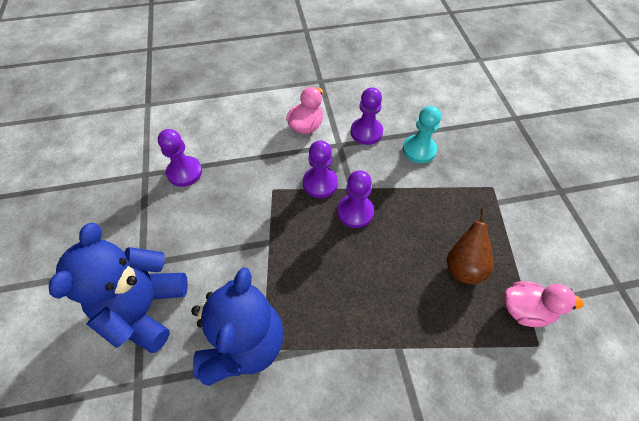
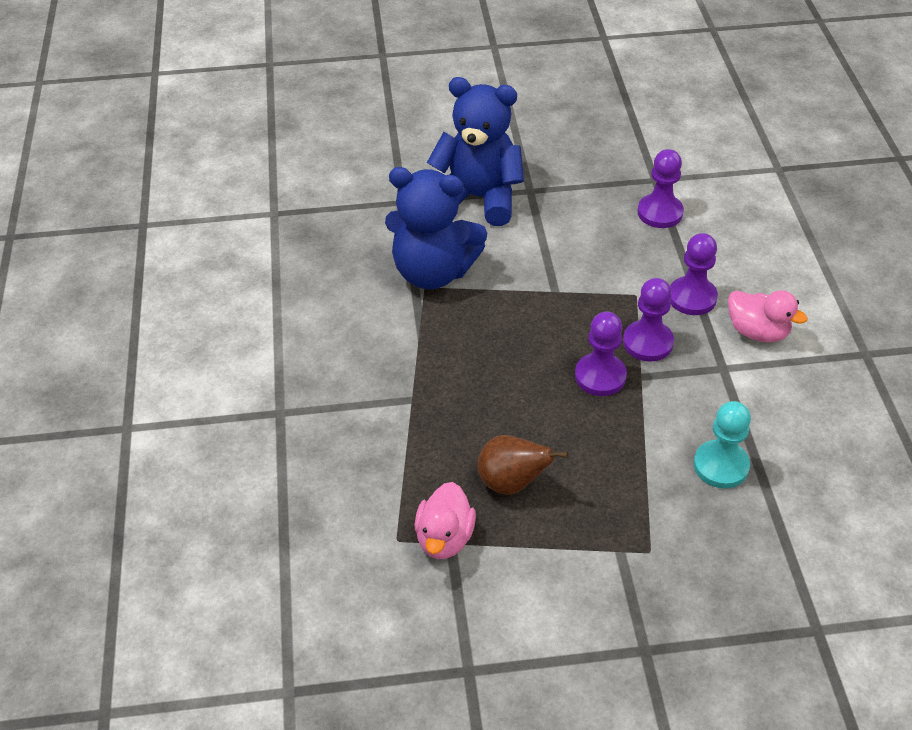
camera: 95 degrees right, 10 degrees down
(366, 132) = (752, 403): purple pawn -> purple pawn (692, 297)

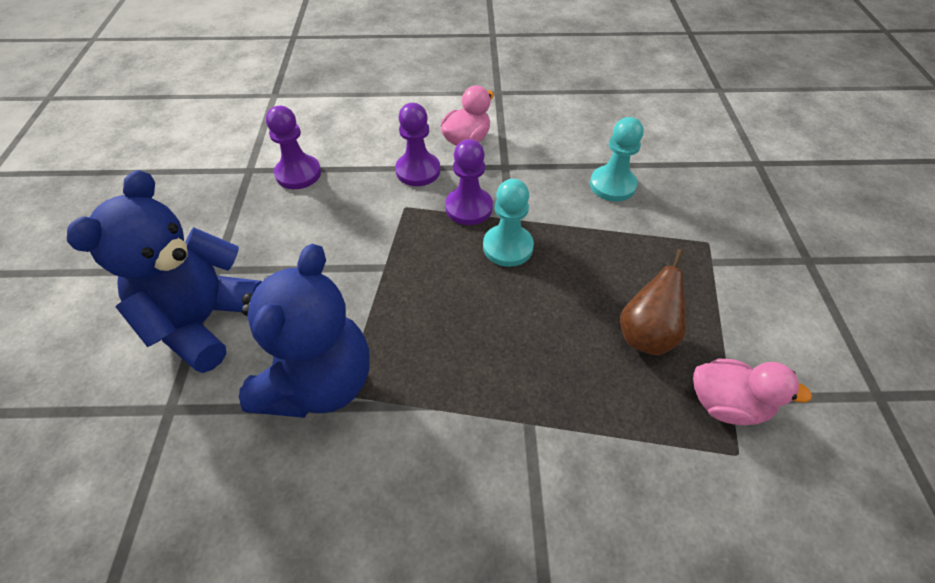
camera: 85 degrees left, 5 degrees up
(600, 376) = (507, 247): purple pawn -> turquoise pawn

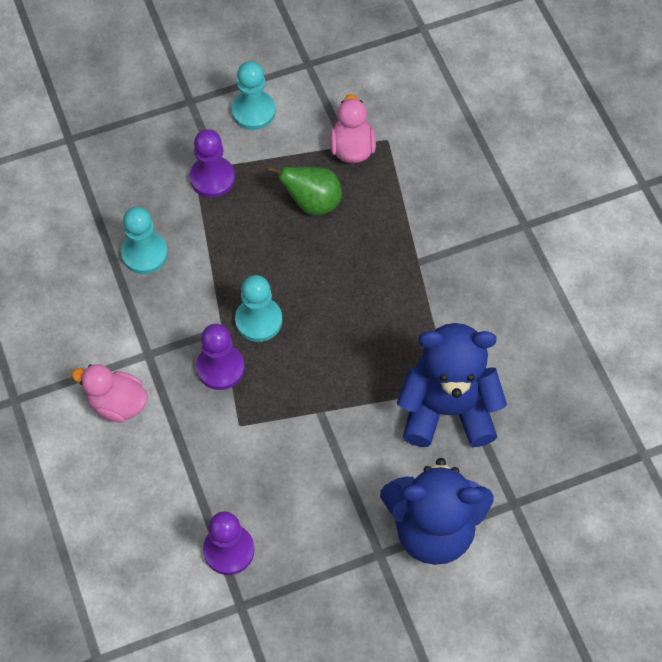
camera: 110 degrees left, 10 degrees up
(418, 171) = (183, 433): purple pawn -> purple pawn (212, 178)
(646, 334) = (312, 203): brown pear -> green pear
(792, 313) = (253, 111): none -> turquoise pawn

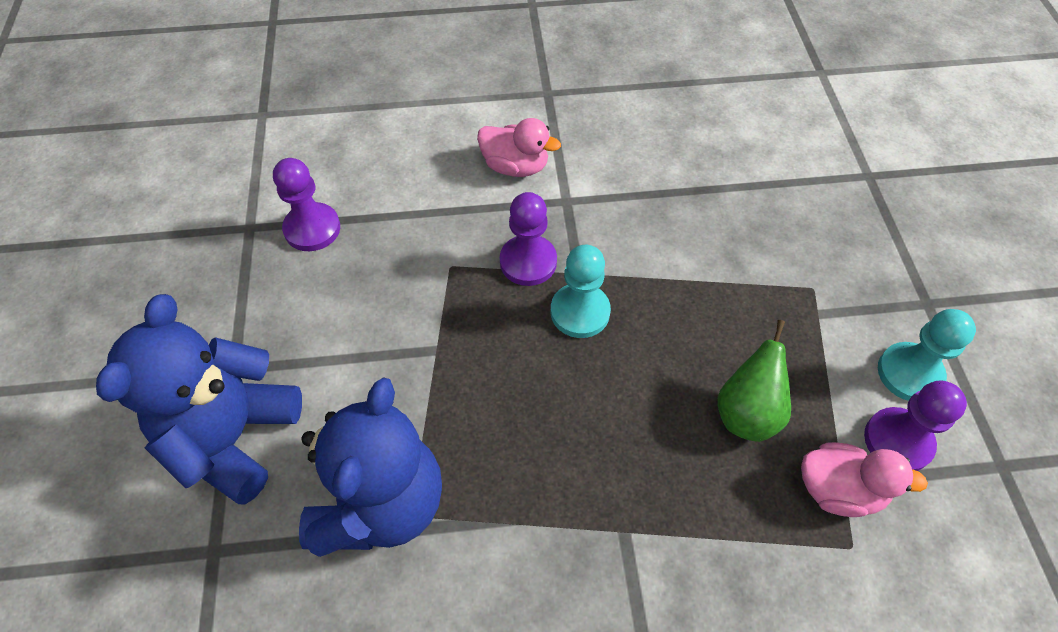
camera: 105 degrees right, 5 degrees down
(117, 403) = (515, 166): pink duck -> pink duck turned 75 degrees clockwise
(144, 253) = (698, 218): turquoise pawn -> none
(212, 178) = (799, 304): purple pawn -> purple pawn (898, 441)

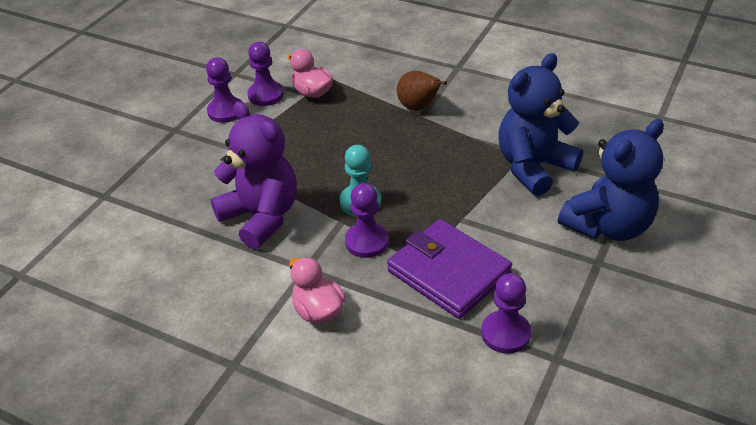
camera: 145 degrees left, 15 degrees down
(409, 268) = (448, 272): none -> purple wallet
(642, 552) = (419, 107): none -> brown pear
(673, 234) = (261, 217): none -> purple teddy bear
(747, 413) = (320, 129): green pear -> none
(909, 373) = (226, 111): turquoise pawn -> purple pawn

